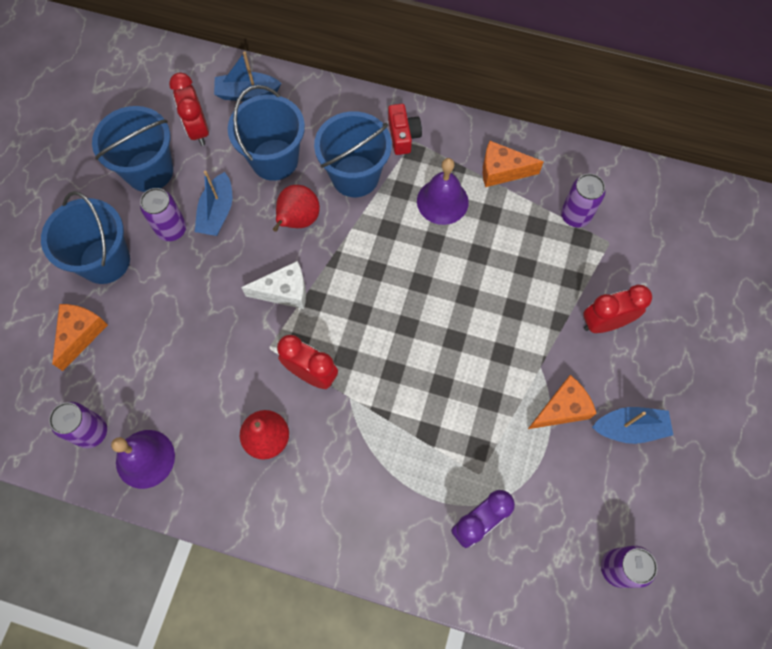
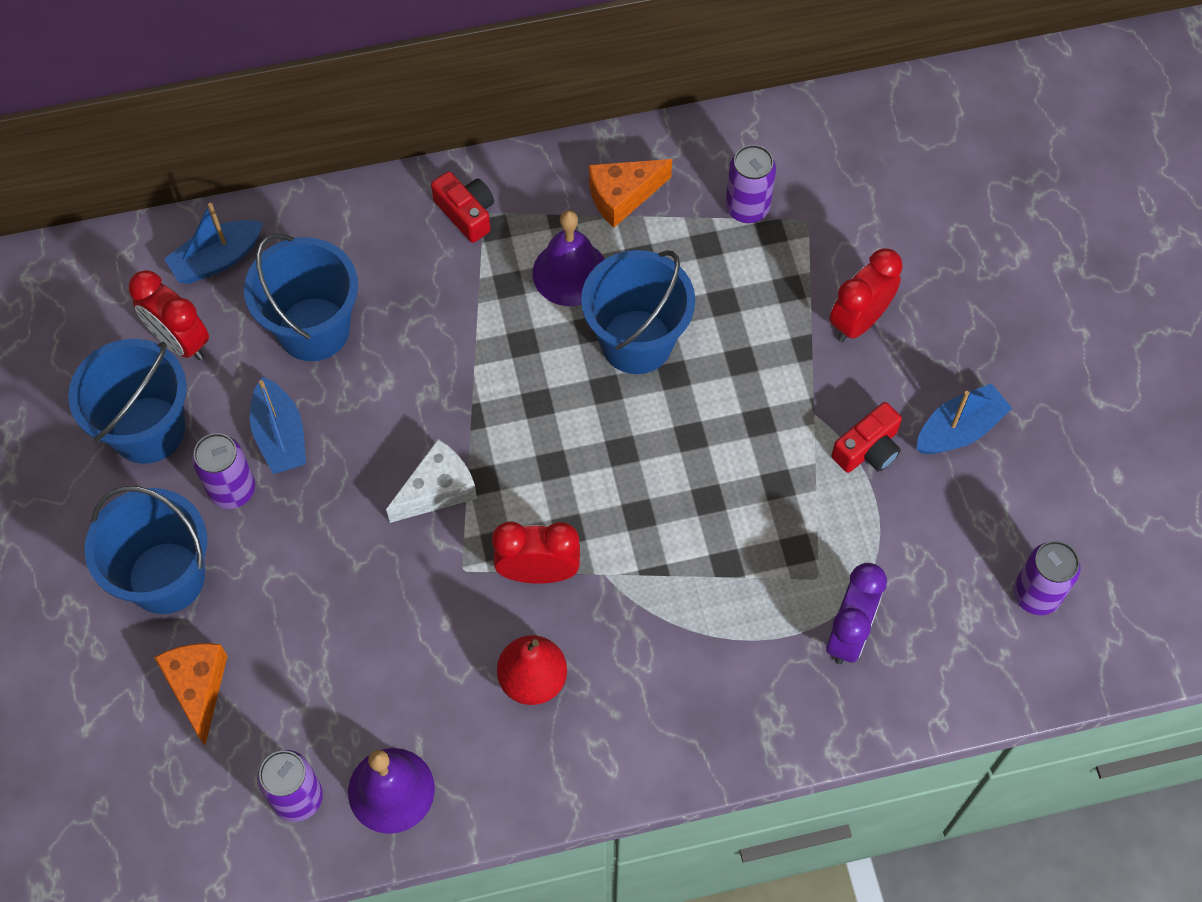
camera: 30 degrees left, 5 degrees down
(298, 220) = (397, 391): red pear -> none
(355, 176) = (436, 297): blue bucket -> blue bucket (636, 342)
(561, 409) = (868, 449): orange cheese -> red camera

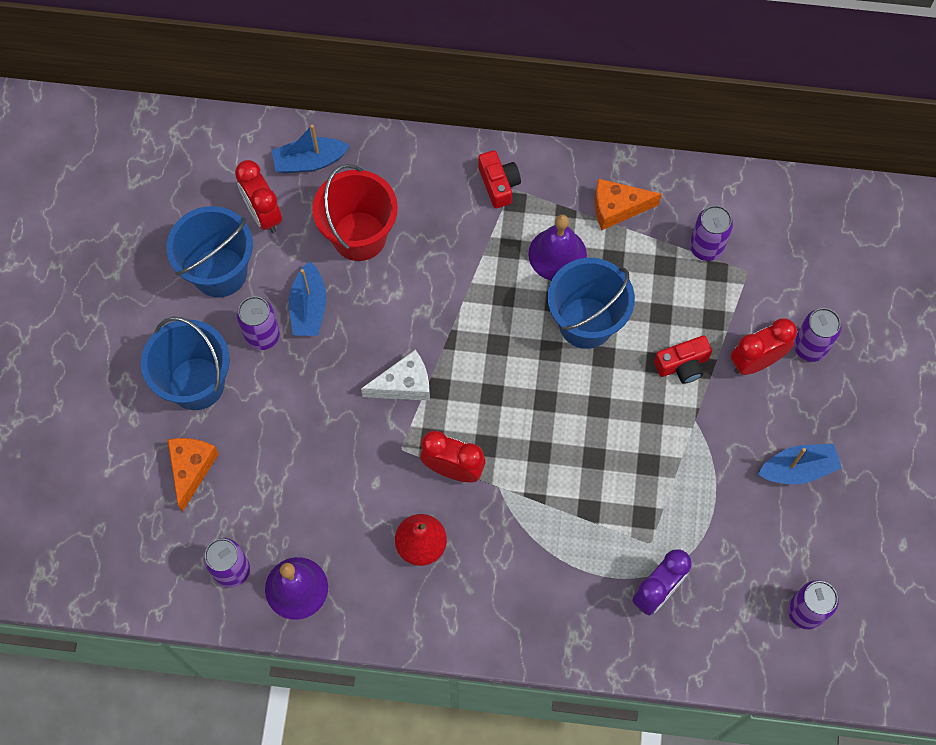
camera: 20 degrees right, 5 degrees up
(313, 329) = (359, 236): blue bucket -> red bucket
(868, 449) = (724, 461): red camera -> red camera (682, 365)
(916, 283) = (810, 347): none -> purple can

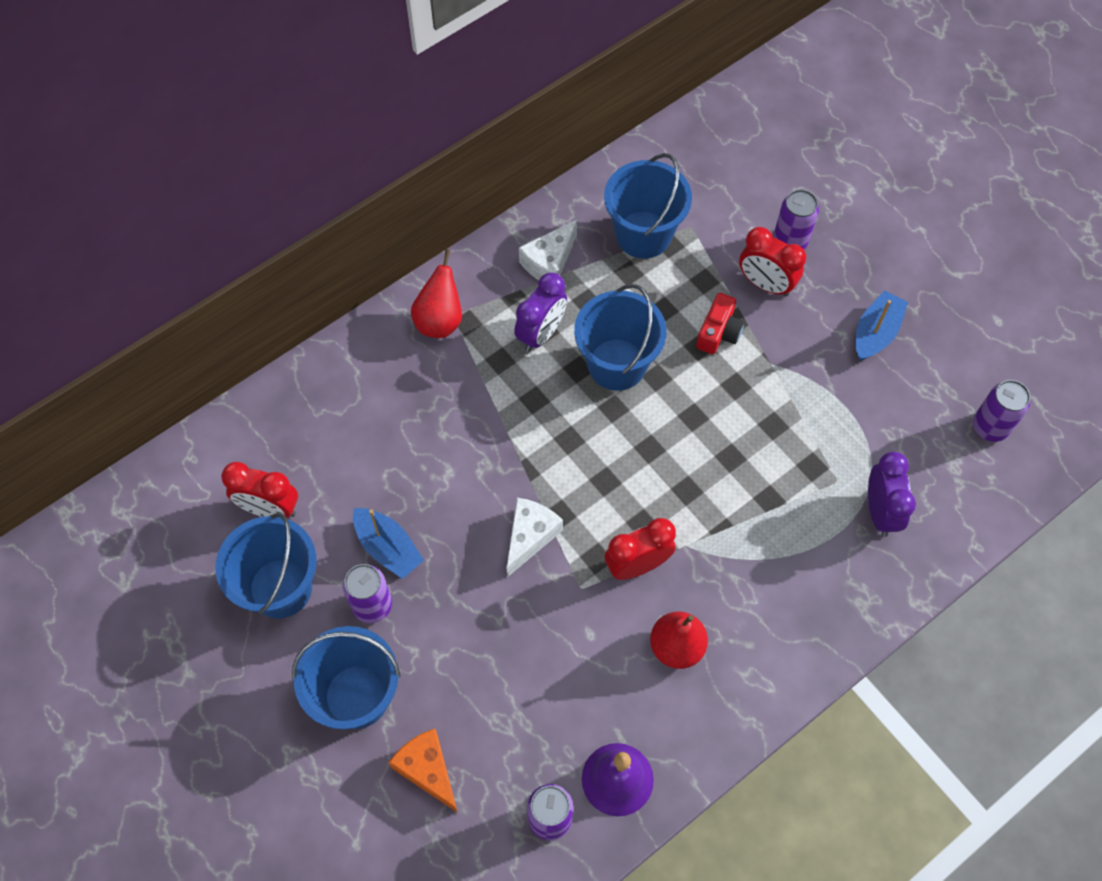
camera: 45 degrees left, 5 degrees down
(309, 161) = (265, 433): blue boat -> none
(359, 236) = (370, 455): red bucket -> none
(498, 184) = (440, 320): red camera -> red pear
(557, 254) = (541, 333): purple bell -> purple clock
(617, 208) = (549, 262): orange cheese -> white cheese
(706, 247) = (643, 235): purple can -> blue bucket
(755, 361) = (765, 284): red clock -> red clock turned 75 degrees counterclockwise

